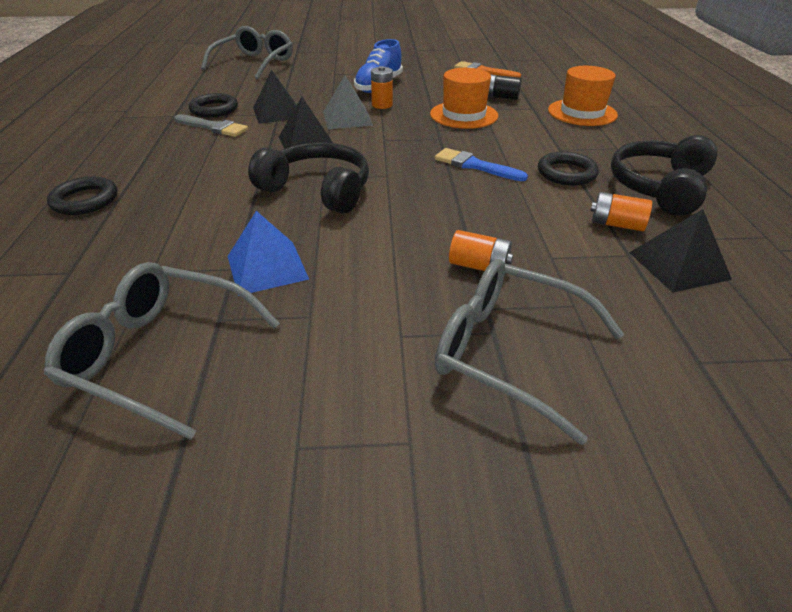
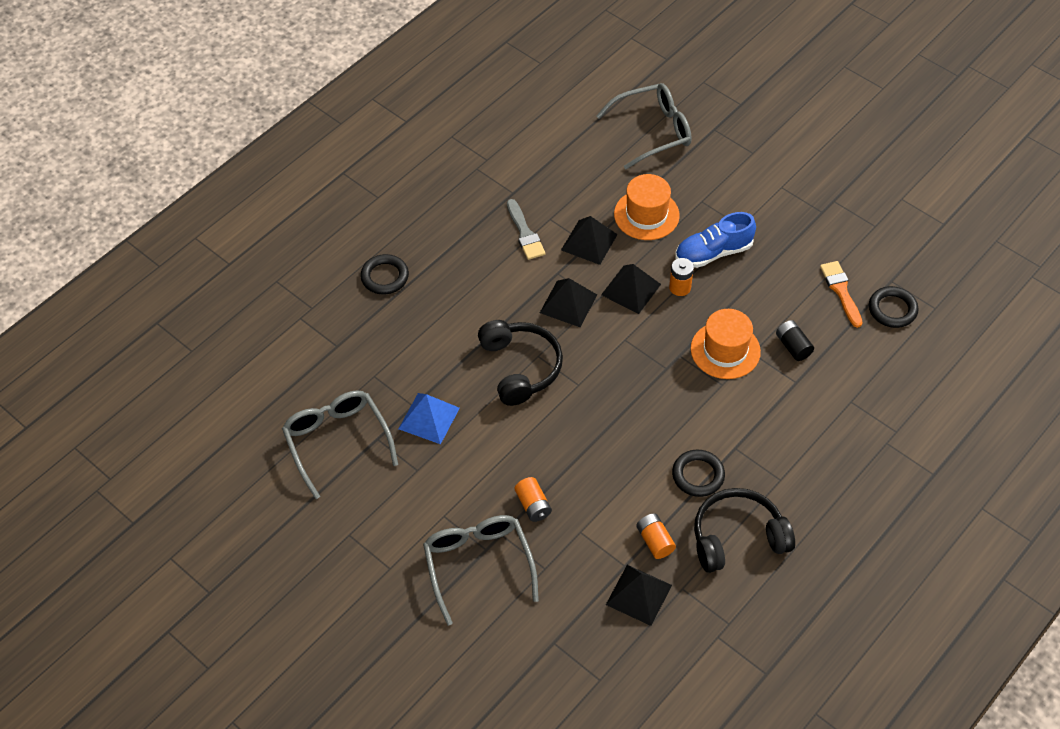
camera: 45 degrees right, 15 degrees up
(214, 109) = (548, 203): black ring -> black ring (892, 309)
(347, 118) = (631, 289): grey pyramid -> black pyramid
(475, 165) = (648, 419): blue brush -> none
(582, 112) = (827, 419): orange hat -> orange hat (646, 215)

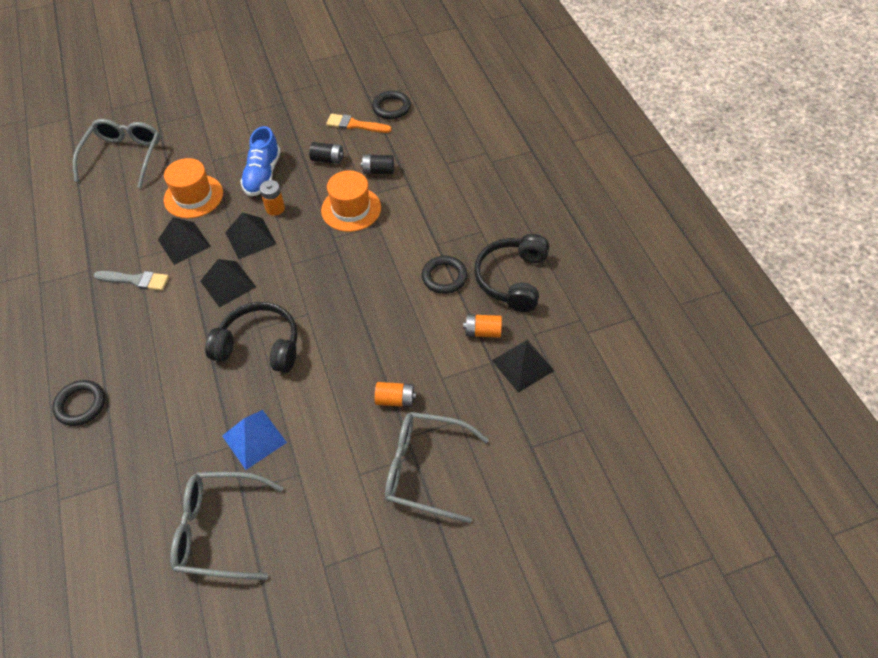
camera: 60 degrees left, 0 degrees up
(774, 294) = (327, 159): none -> black battery

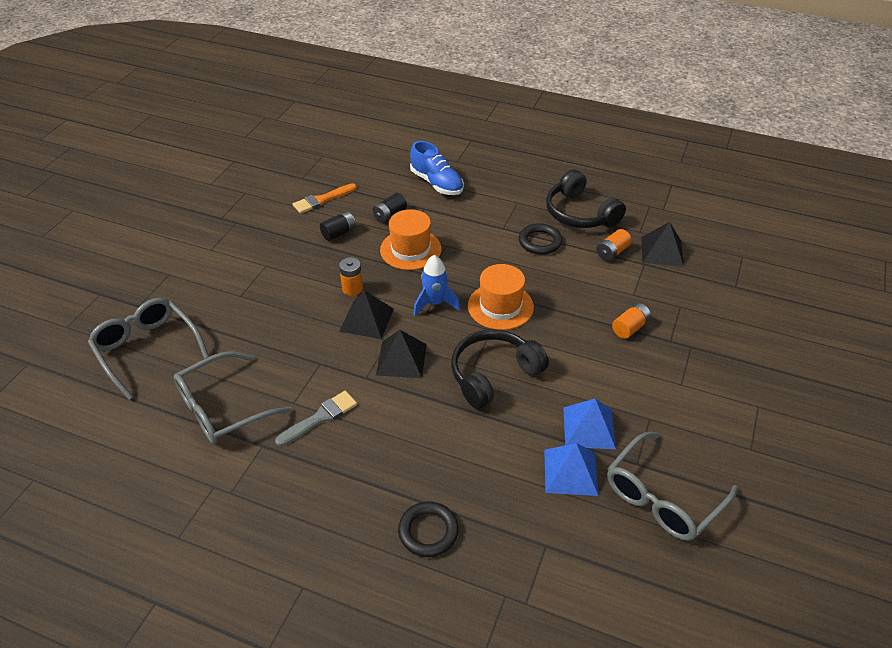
camera: 50 degrees left, 10 degrees down
(184, 243) = (317, 363): black pyramid -> none
(193, 196) = (268, 329): orange hat -> orange hat (500, 306)
(198, 454) = (570, 472): none -> blue pyramid
(262, 175) = (303, 276): blue shoe -> blue shoe (437, 183)
(304, 262) = (435, 303): none -> blue rocket
(391, 107) = (331, 173): black ring -> none
(425, 469) = (709, 347): grey glasses -> grey glasses (223, 408)

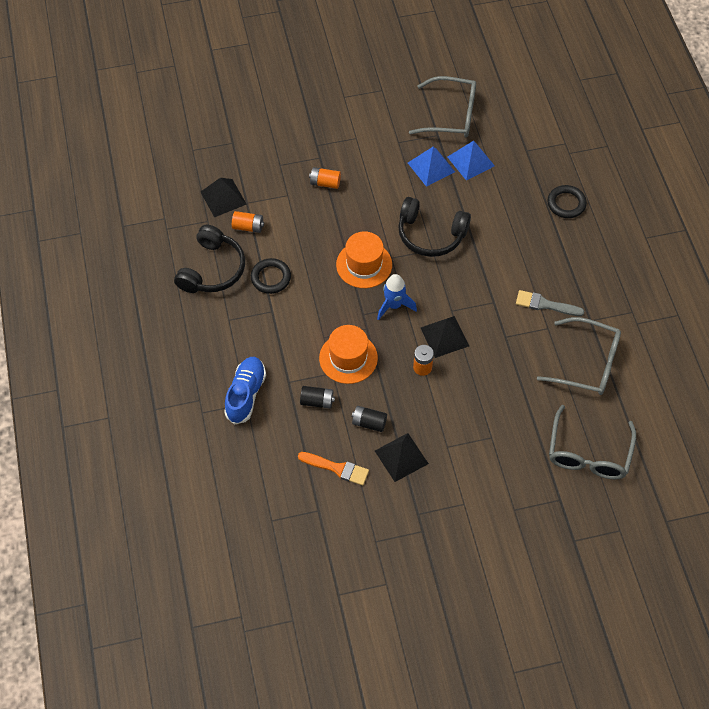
camera: 125 degrees left, 15 degrees up
(401, 359) = (461, 292): black pyramid -> black pyramid (401, 457)

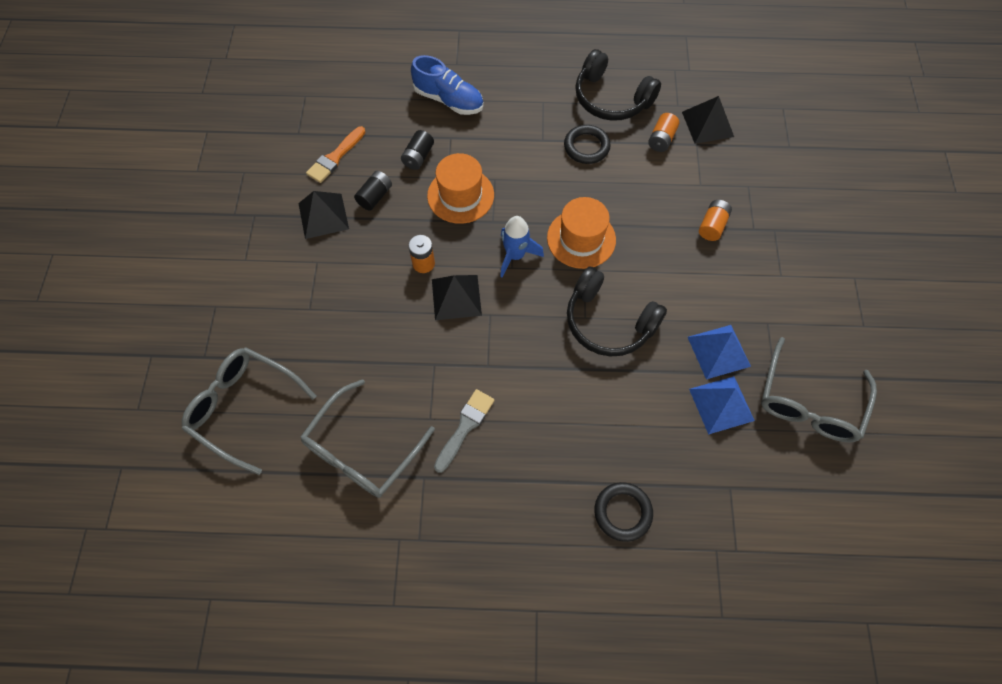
camera: 105 degrees right, 5 degrees up
(430, 234) = (608, 321): black headphones -> black headphones turned 90 degrees counterclockwise

